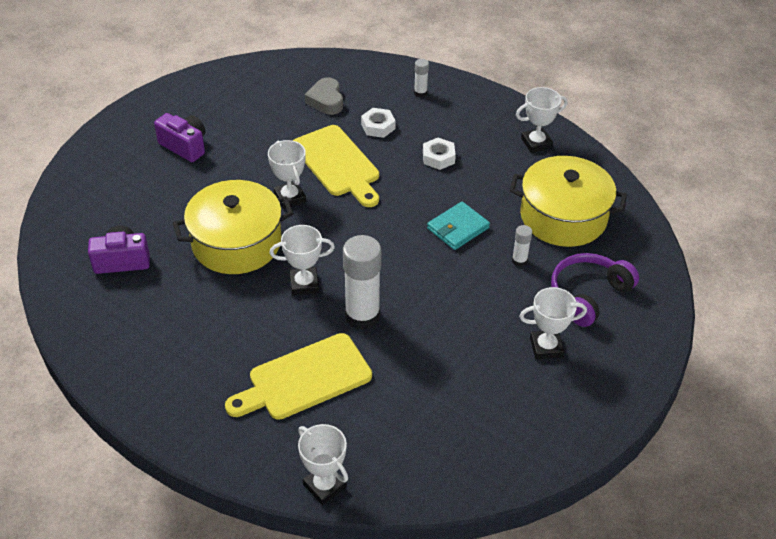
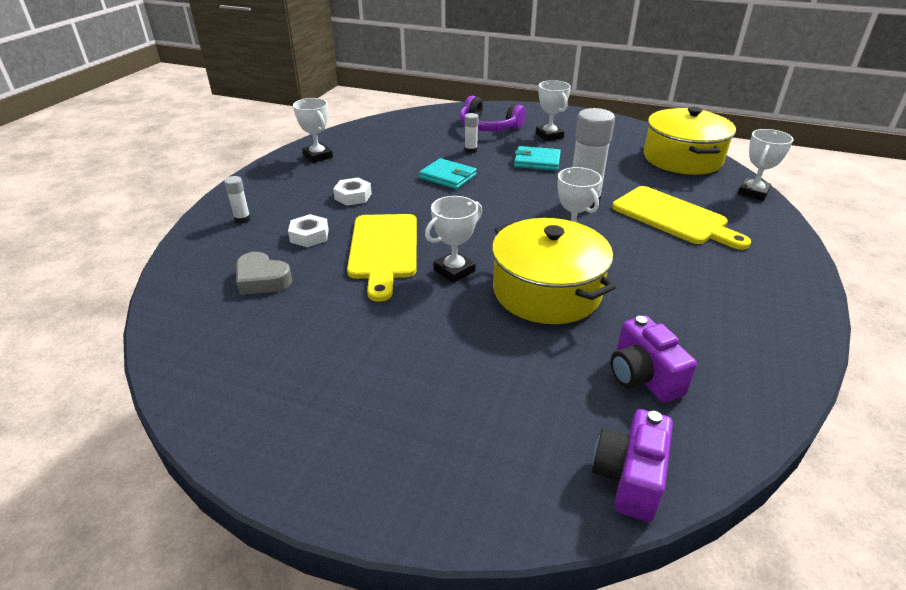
camera: 105 degrees left, 10 degrees down
(185, 146) = (391, 386): purple camera -> purple camera (629, 478)
(326, 100) = (262, 280): grey heart -> grey heart turned 60 degrees clockwise
(338, 164) = (384, 250): yellow cutting board -> yellow cutting board turned 135 degrees clockwise
(473, 311) = (537, 161): none -> turquoise wallet
(563, 217) = (410, 140): yellow pot -> yellow pot (682, 158)

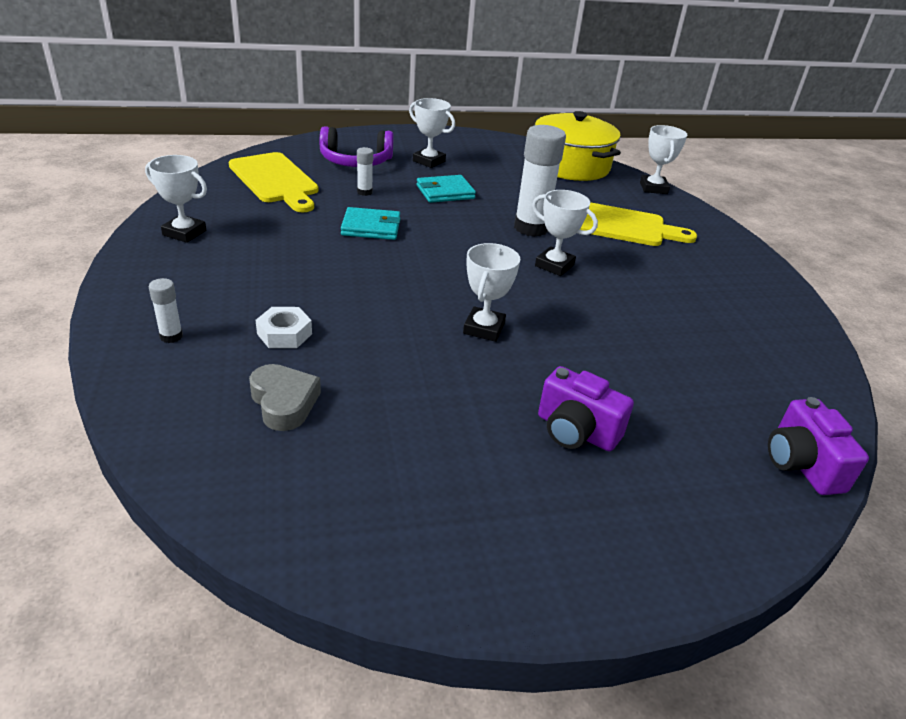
camera: 35 degrees left, 0 degrees up
(262, 280) = (284, 402): grey heart -> grey heart turned 120 degrees counterclockwise
(353, 196) = (286, 273): white nut -> none
(384, 250) = (389, 327): yellow cutting board -> yellow cutting board (275, 180)
(546, 291) = (586, 324): yellow pot -> none
(643, 377) = (731, 377): purple camera -> purple camera (576, 431)

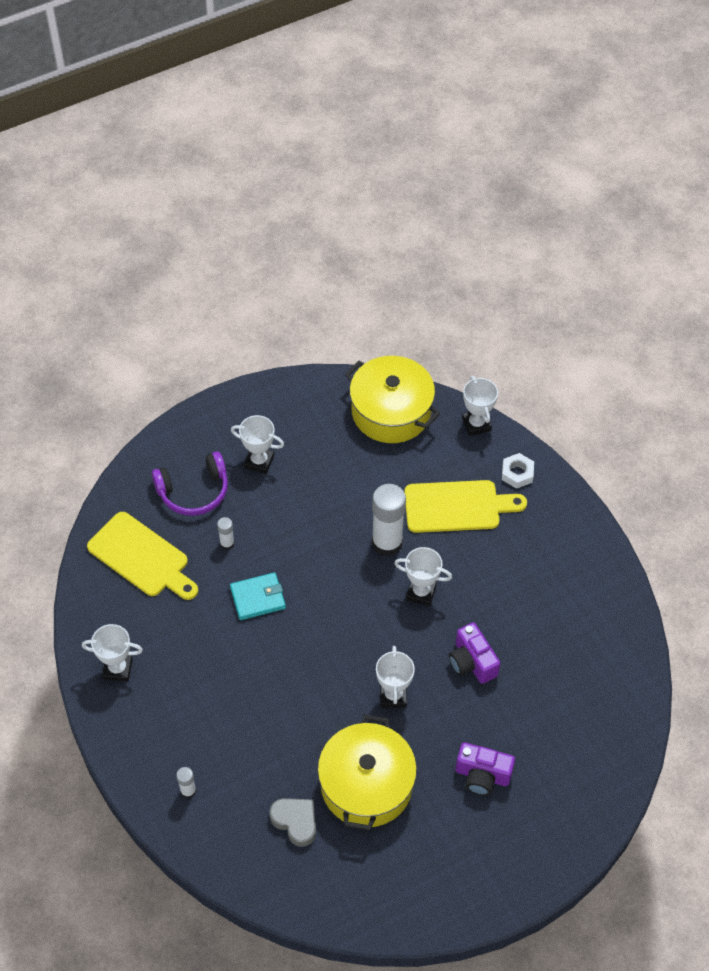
camera: 15 degrees left, 20 degrees up
(284, 334) = (261, 757): white nut -> white nut (517, 473)
(405, 394) = (366, 785): none -> yellow pot
(445, 192) = (295, 513): turquoise wallet -> none
(801, 464) = (623, 750): purple camera -> purple camera (472, 662)

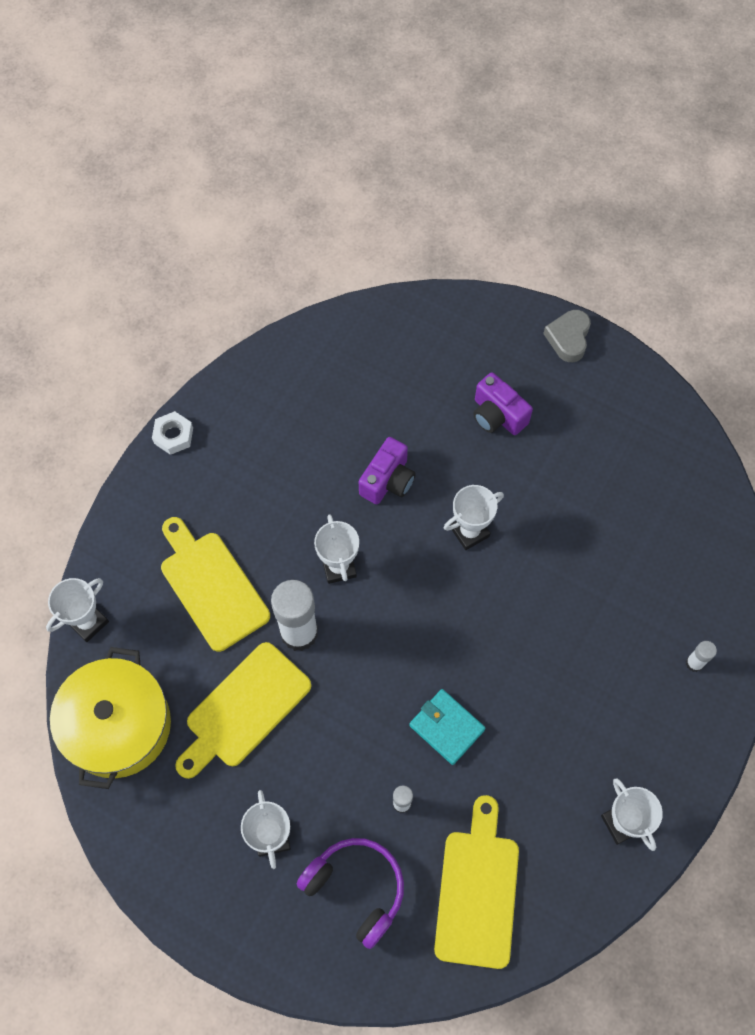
camera: 120 degrees left, 10 degrees up
(295, 822) = (652, 547): grey heart -> grey heart (568, 338)
(354, 485) = (244, 709): none -> yellow cutting board
(366, 785) = (574, 507): yellow pot -> none
(482, 775) = (497, 415): purple camera -> purple camera turned 150 degrees clockwise
(517, 473) = (134, 548): white nut -> white nut (173, 435)

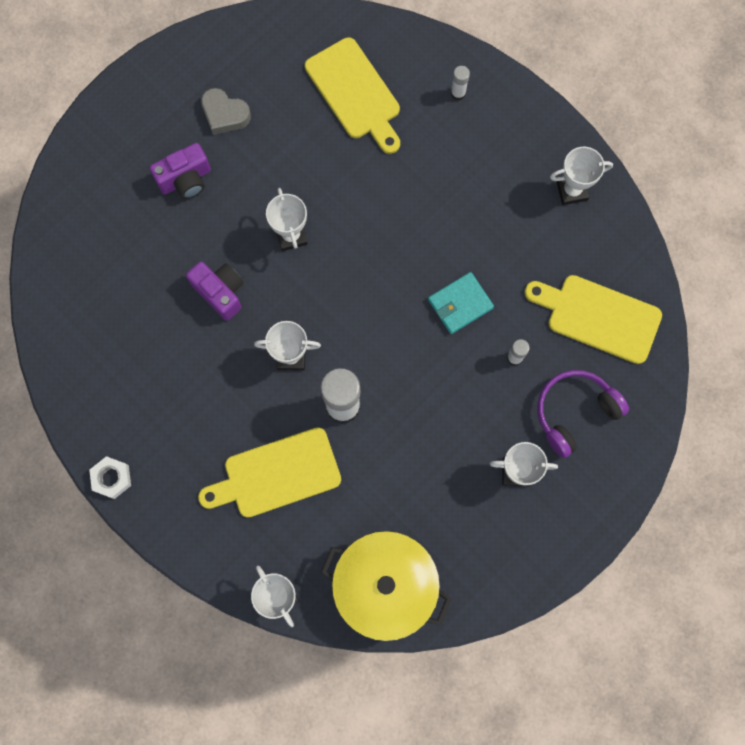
camera: 75 degrees left, 10 degrees up
(244, 709) = (400, 470): yellow cutting board -> yellow cutting board (355, 93)
(568, 338) = (128, 95): grey heart -> grey heart (225, 114)

